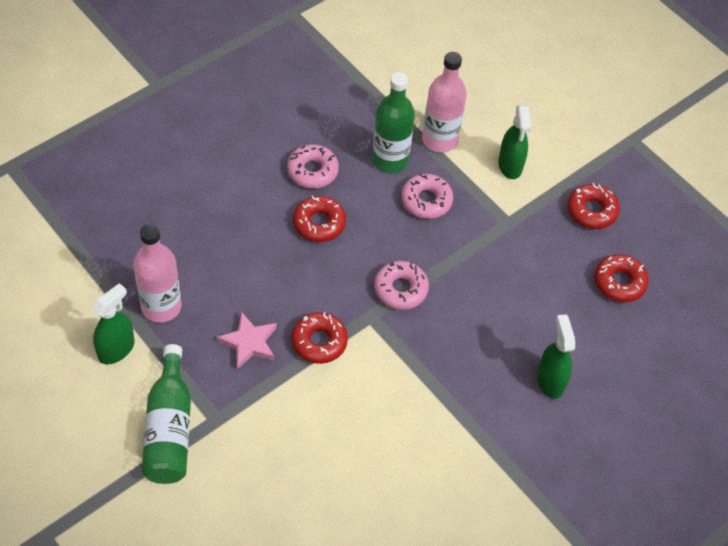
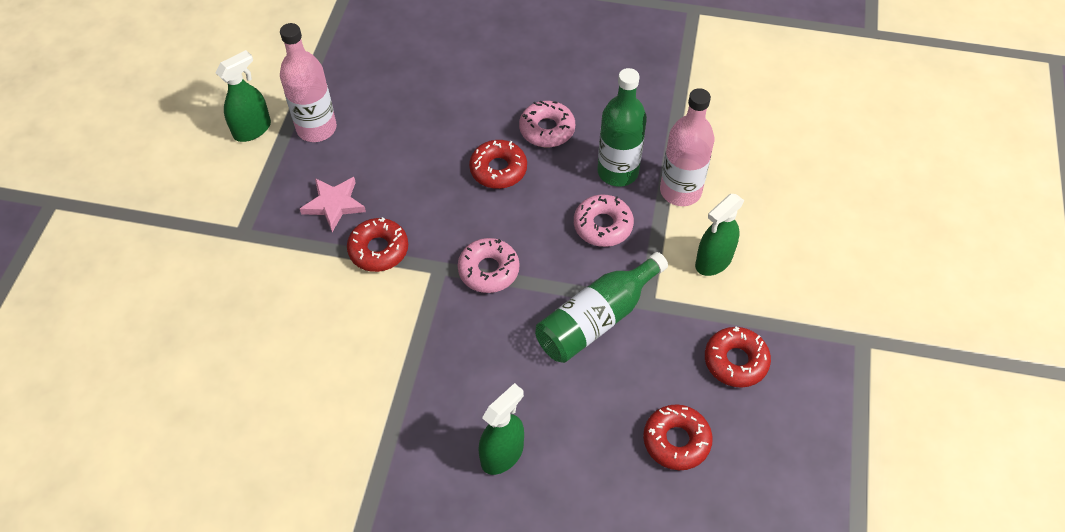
camera: 55 degrees right, 0 degrees up
(116, 349) = (252, 129): green spray bottle -> green spray bottle turned 45 degrees counterclockwise
(169, 428) = (207, 210): green bottle -> green bottle (597, 319)

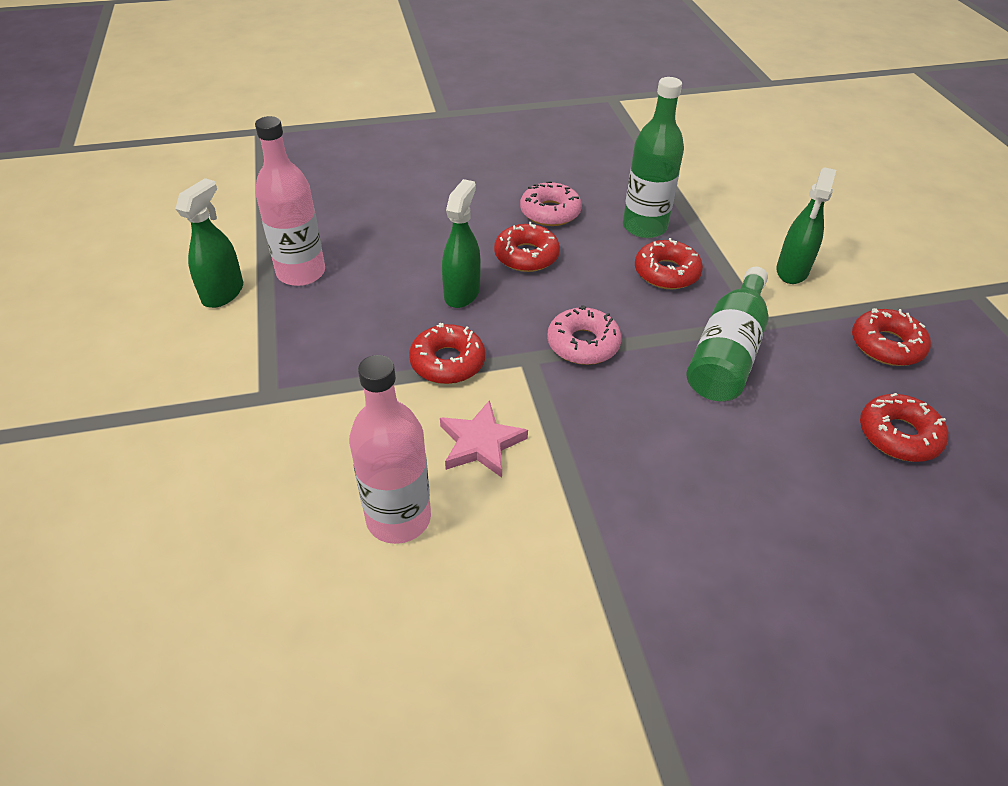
camera: 25 degrees left, 10 degrees down
(334, 204) = (366, 335): pink star -> pink star (480, 443)
(502, 454) = (738, 518): green spray bottle -> green spray bottle (462, 293)
(603, 226) = (666, 272): pink donut -> red donut
(680, 191) = (714, 226): pink bottle -> pink bottle (398, 518)

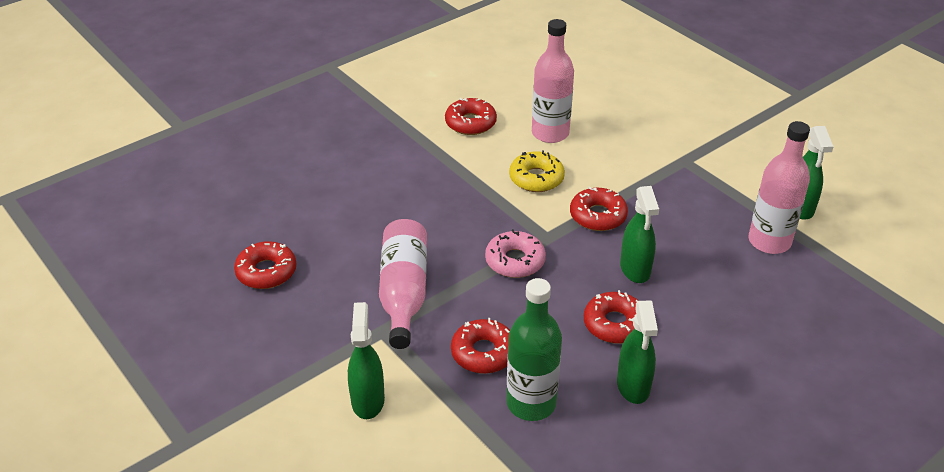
camera: 155 degrees right, 5 degrees down
(480, 443) = (536, 178): pink star -> yellow donut
(550, 212) = (633, 386): pink donut -> green spray bottle
(727, 352) = (404, 293): green bottle -> pink bottle
(886, 345) = (274, 346): red donut -> red donut (470, 123)

